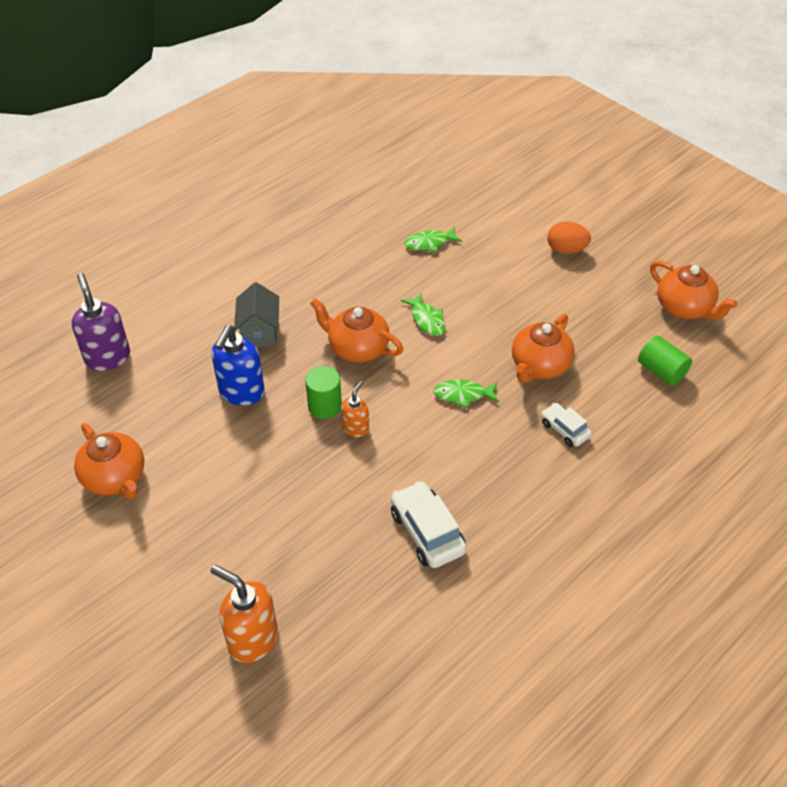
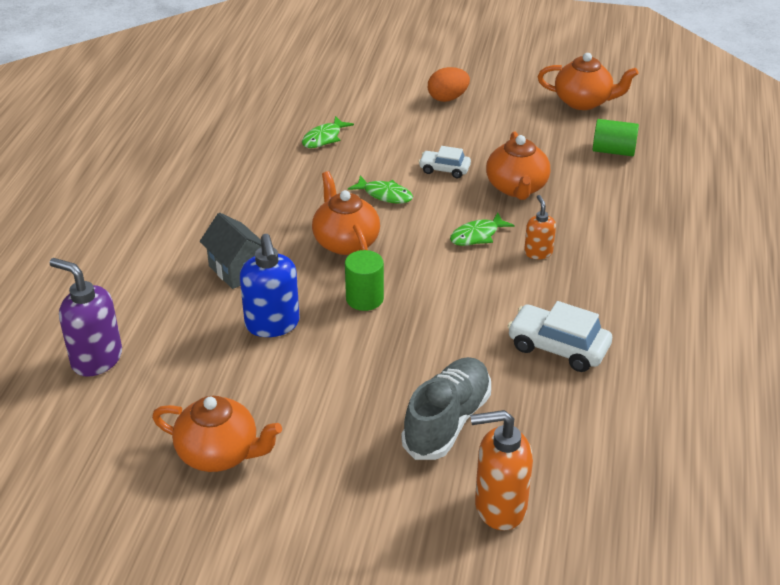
camera: 35 degrees left, 10 degrees down
(284, 546) = (447, 421): none -> grey shoe
(355, 428) = (412, 302): orange soap dispenser -> orange soap dispenser (538, 252)
(357, 348) = (345, 242): orange teapot -> orange teapot turned 75 degrees clockwise
(564, 429) = (585, 223): white car -> white car (444, 169)

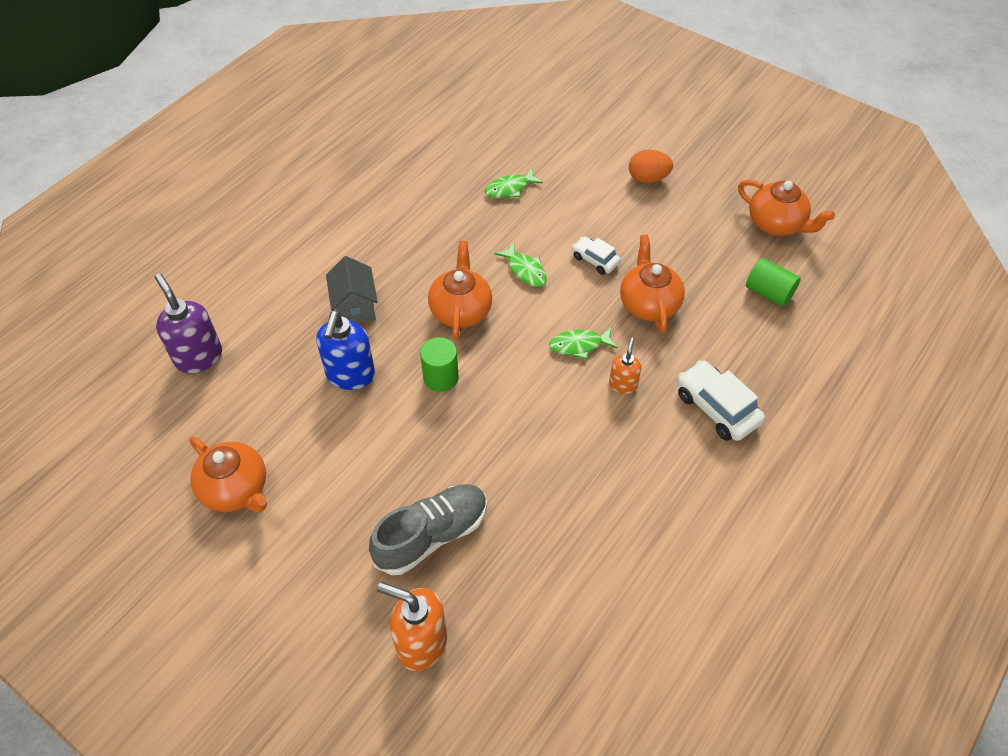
camera: 25 degrees right, 15 degrees up
(516, 188) = (648, 304): orange teapot -> orange teapot turned 150 degrees clockwise
(558, 347) = (575, 497): white car -> white car (716, 408)

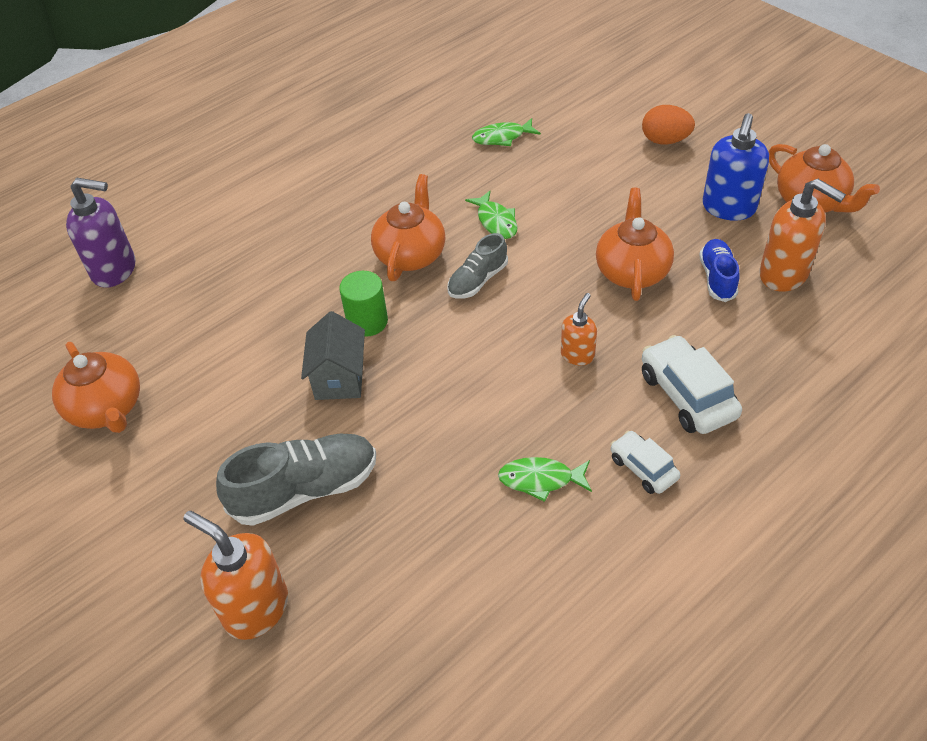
camera: 15 degrees right, 5 degrees down
(198, 357) = (115, 270): purple soap dispenser -> purple soap dispenser turned 120 degrees clockwise
(350, 375) = (268, 307): blue soap dispenser -> blue soap dispenser (728, 208)
(355, 307) = (296, 239): grey house -> grey house (339, 378)
(524, 328) = (477, 280): none -> grey shoe
(579, 345) = (537, 306): green fish -> green fish (540, 479)
(595, 260) = (580, 218): white car -> white car (643, 468)
(717, 301) = (717, 278): none -> blue shoe
(768, 292) = (784, 275): green cylinder -> orange soap dispenser

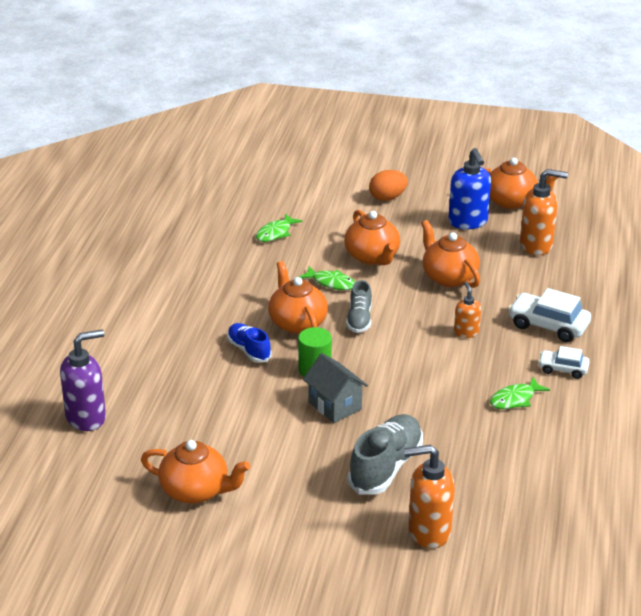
camera: 40 degrees left, 15 degrees down
(572, 208) = (372, 257): none -> orange teapot
(717, 278) = (501, 261): blue shoe -> blue shoe (249, 350)

